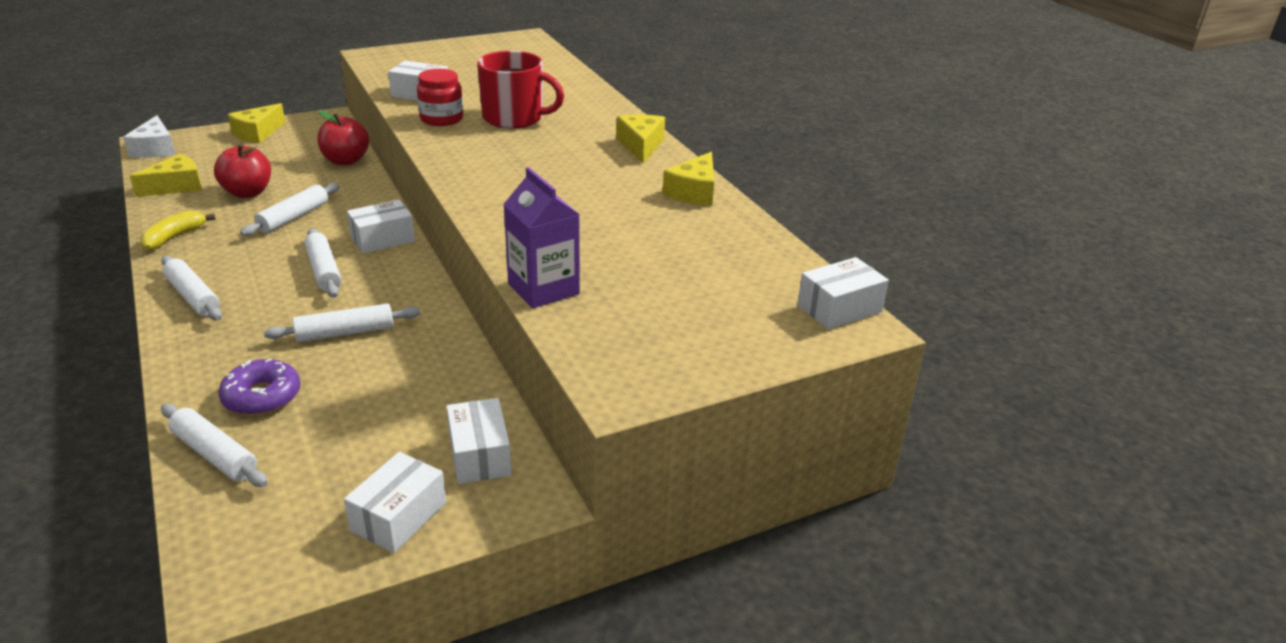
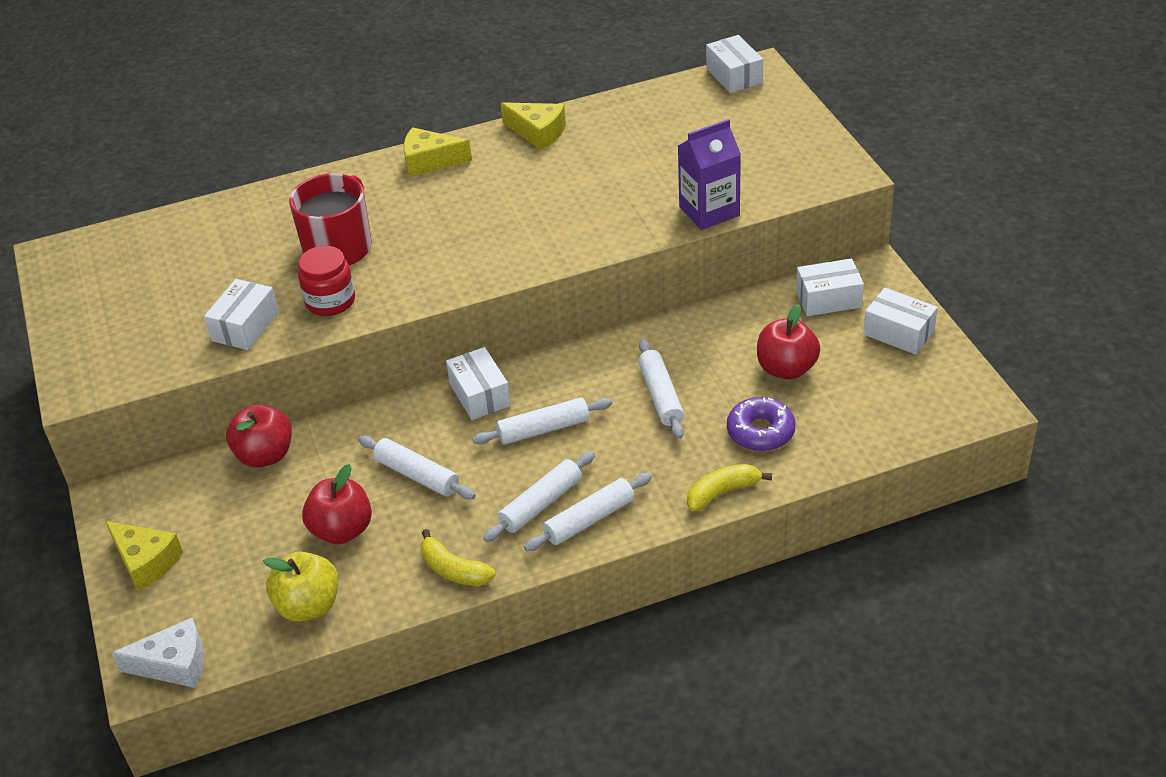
camera: 80 degrees left, 10 degrees up
(176, 186) = (308, 606): yellow cheese -> yellow apple
(184, 371) = (722, 492): none -> yellow banana
(215, 454) = (839, 444): white rolling pin -> white rolling pin (541, 504)
(359, 417) = (786, 369): none -> red apple

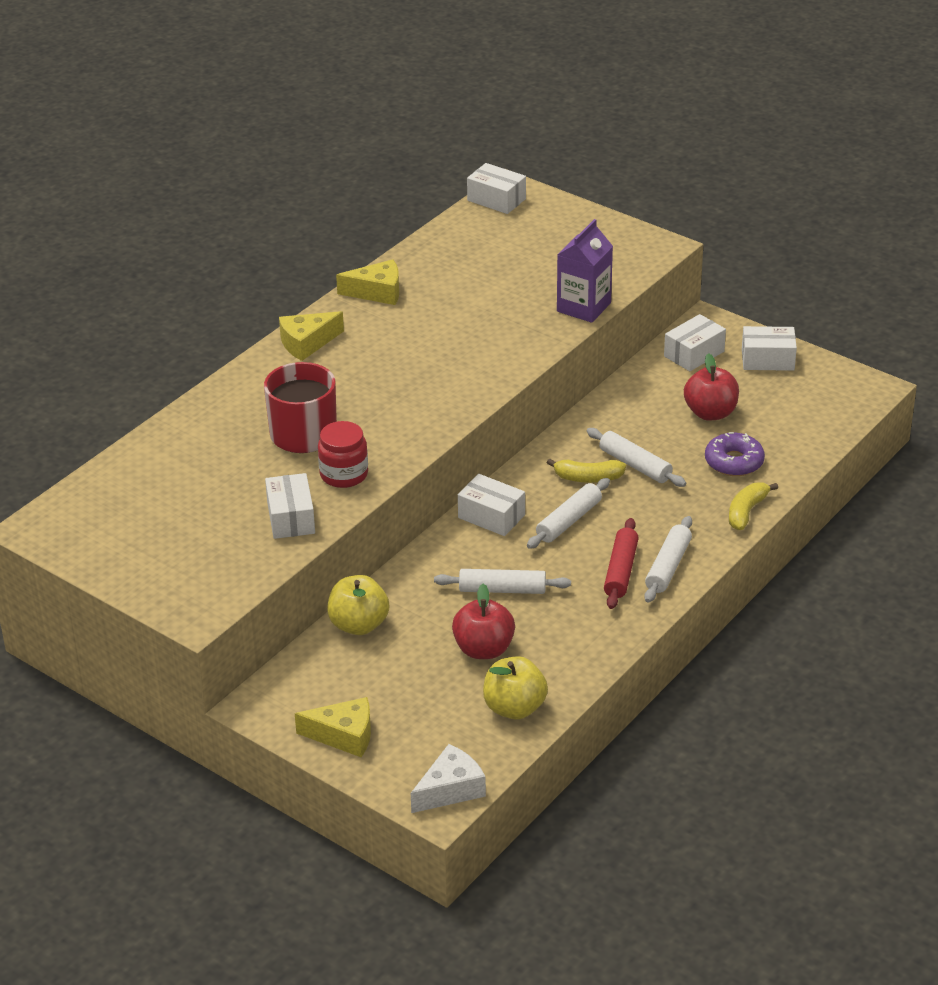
camera: 35 degrees left, 5 degrees down
(265, 455) = (359, 625): red apple -> yellow apple
(453, 570) = (601, 639): yellow banana -> yellow banana (588, 478)
(541, 504) = (621, 571): white rolling pin -> red rolling pin

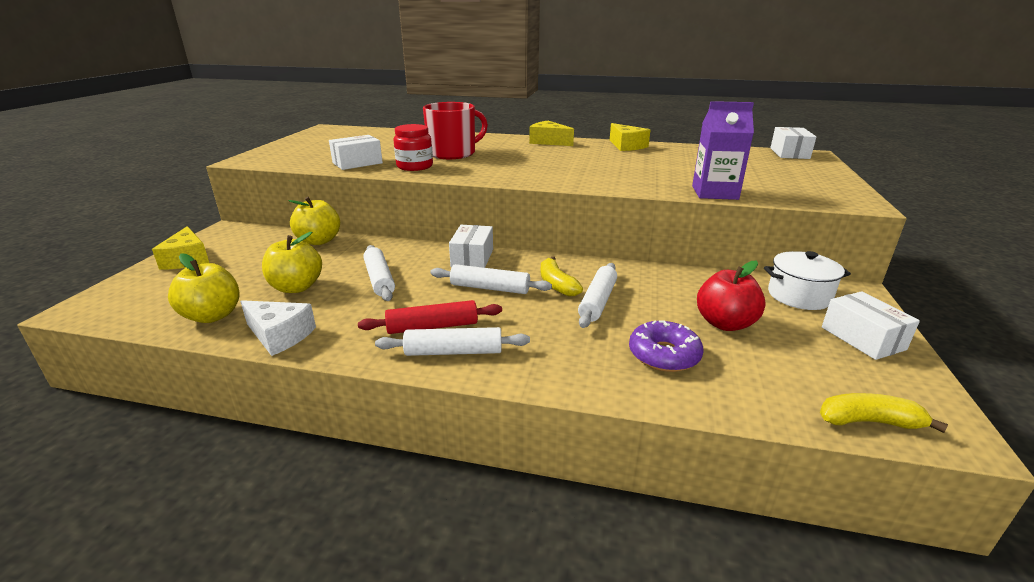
camera: 65 degrees right, 10 degrees down
(450, 789) = (101, 310): white cheese -> white cheese (279, 335)
(483, 649) = (296, 287): red apple -> yellow apple
(694, 354) = (799, 296): white box -> white pot
(746, 511) = (586, 383): yellow banana -> yellow banana (869, 421)

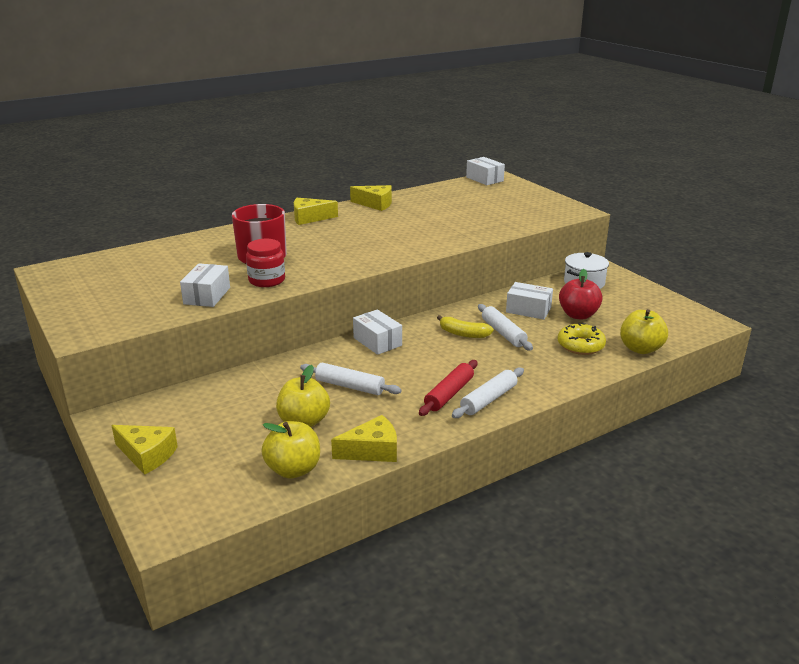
camera: 45 degrees left, 0 degrees up
(279, 335) = (372, 450): white cheese -> yellow cheese
(319, 241) = (228, 385): yellow apple -> yellow apple (640, 349)
(490, 288) = (431, 355): white rolling pin -> none
(664, 355) = (580, 345): purple donut -> yellow donut
(714, 193) = (505, 229): purple carton -> none
(862, 338) = (637, 294): white box -> white box (528, 310)
(869, 421) = (687, 333): yellow banana -> none

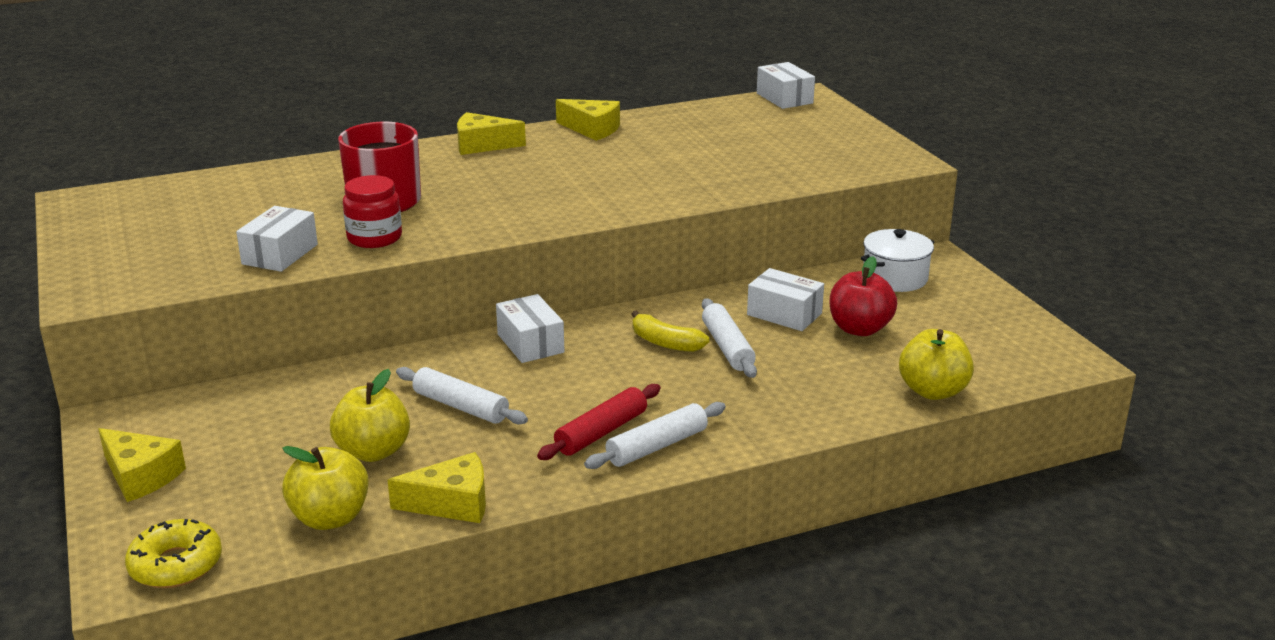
camera: 10 degrees right, 0 degrees up
(580, 345) = (839, 377): yellow donut -> yellow donut (176, 565)

